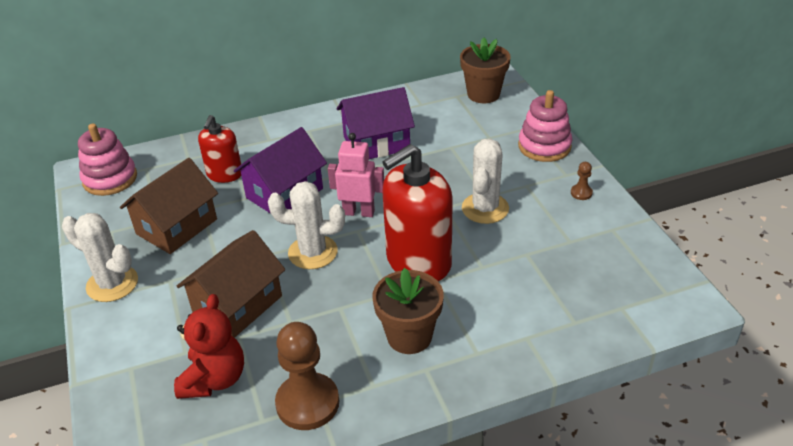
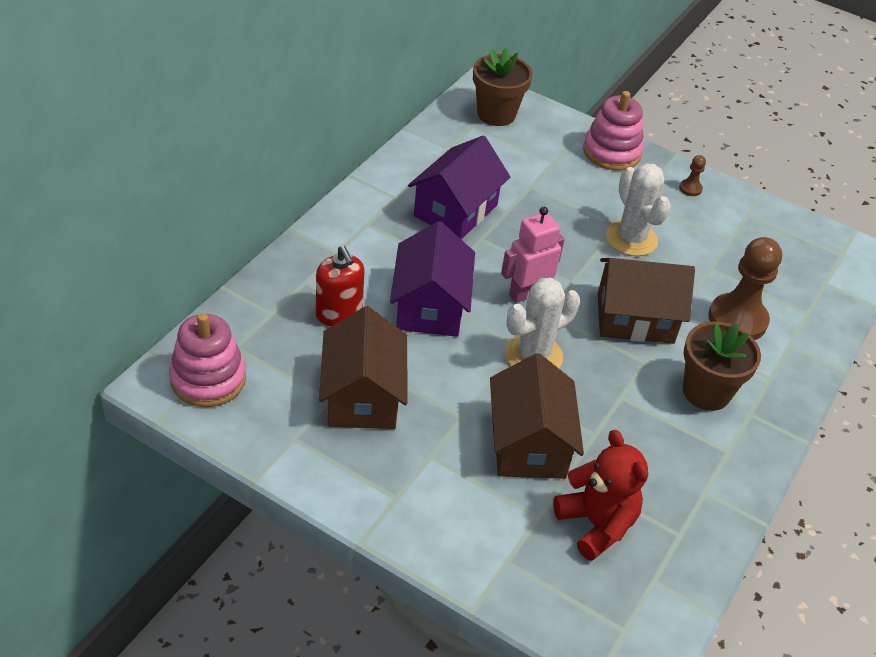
camera: 45 degrees left, 5 degrees up
(112, 284) = (375, 492): white cactus -> none
(307, 403) = (697, 497): brown pawn -> brown pawn (737, 319)
(418, 261) = (635, 318): red soap dispenser -> brown house

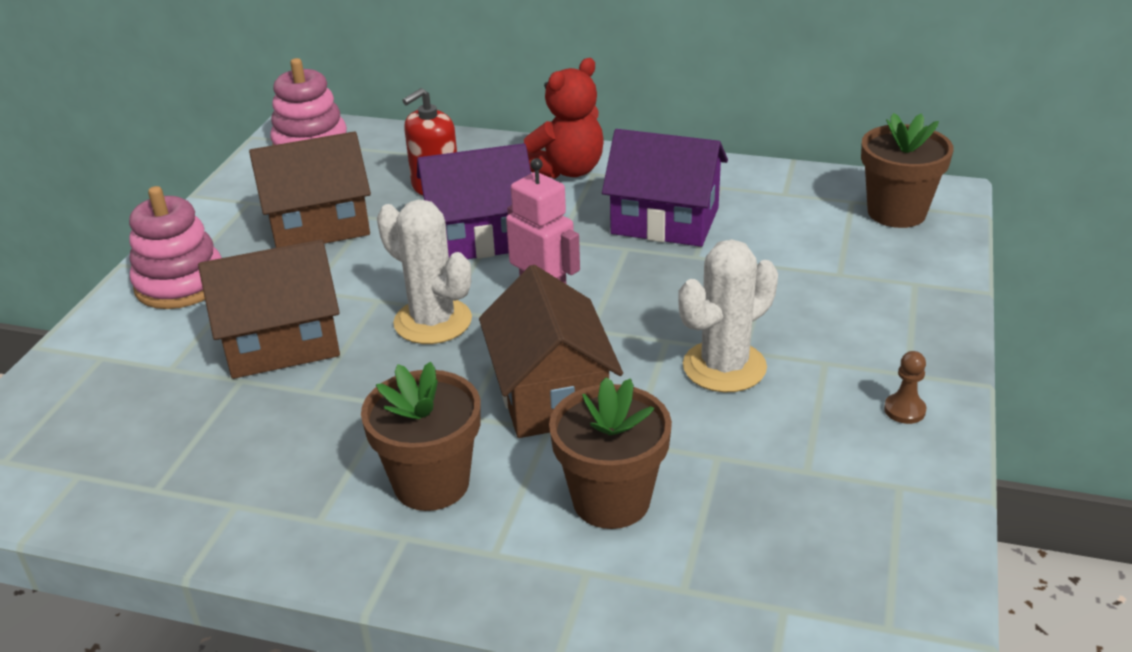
camera: 80 degrees right, 10 degrees down
(596, 524) = (163, 414): red teddy bear -> red teddy bear (567, 170)
(611, 152) = (916, 319): pink stacking toy -> pink stacking toy (180, 284)
(737, 319) = (611, 500): brown pawn -> brown flower pot

